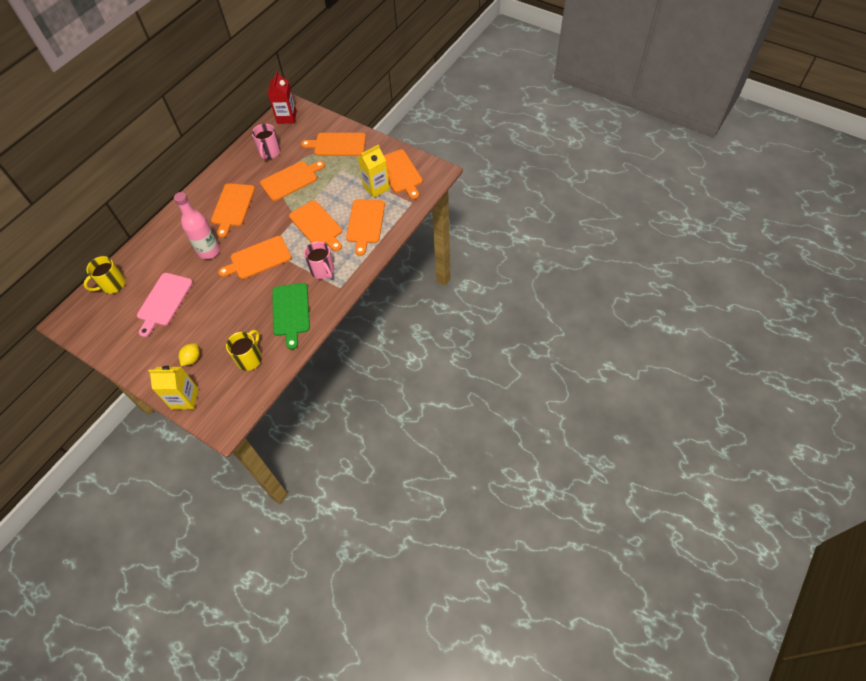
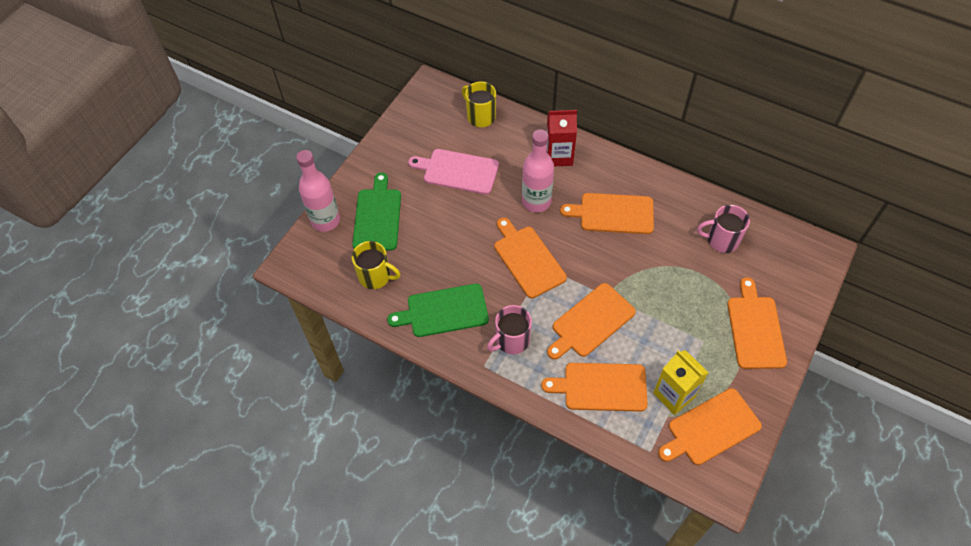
camera: 85 degrees right, 0 degrees up
(185, 398) = (325, 220): yellow carton -> pink bottle
(192, 359) = (377, 216): yellow lemon -> green cutting board
(286, 117) = (799, 250): red carton -> red carton (559, 156)
(291, 180) = (672, 276): orange cutting board -> none

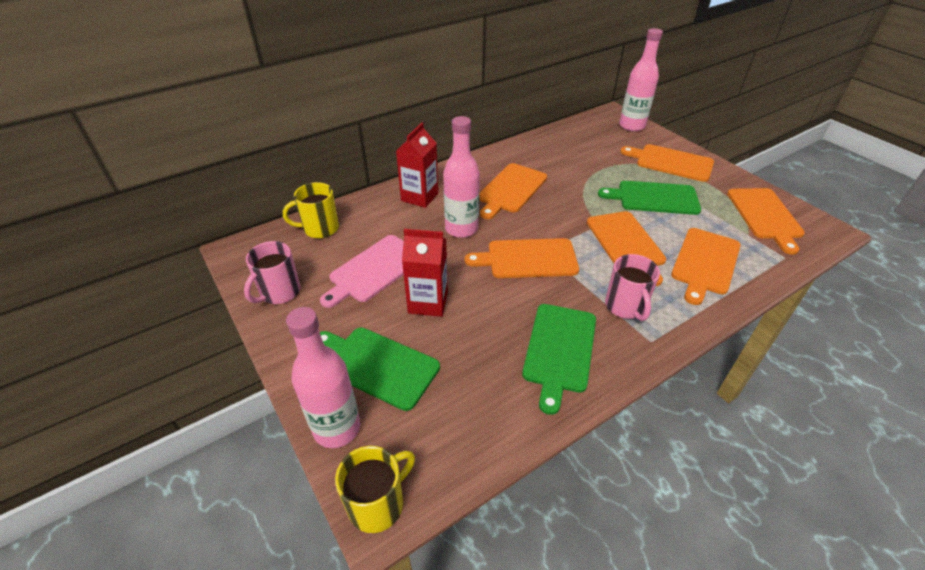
camera: 65 degrees left, 15 degrees down
(375, 276) = (469, 401): yellow mug -> yellow mug (378, 504)
(445, 217) = (428, 302): none -> red carton
(674, 395) = (725, 223): yellow carton -> none
(677, 328) = (654, 198): none -> green cutting board
(721, 240) = (576, 148): pink mug -> pink mug (279, 292)
(807, 276) = (632, 126): none -> pink bottle

